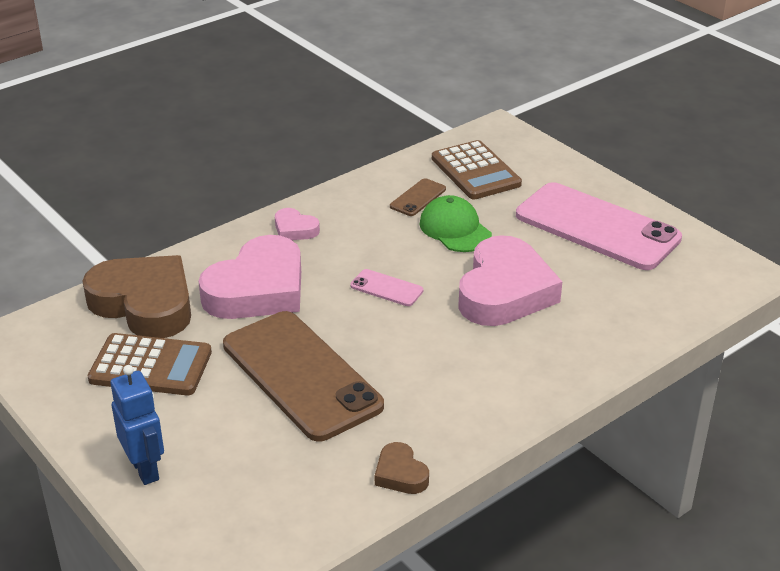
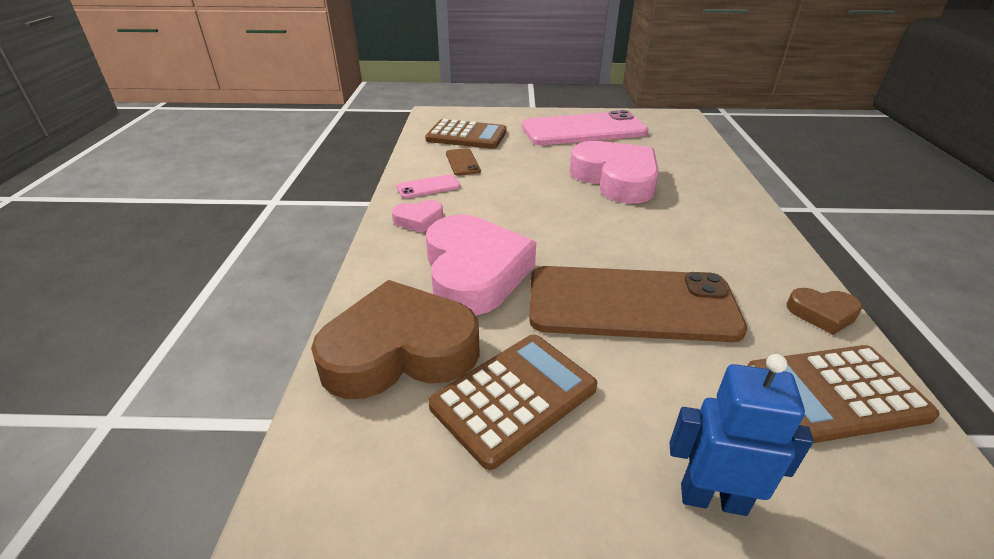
camera: 50 degrees left, 0 degrees up
(297, 499) = (835, 393): none -> brown calculator
(386, 288) = (555, 216): pink phone -> pink phone (428, 187)
(455, 229) = (519, 166): green cap -> none

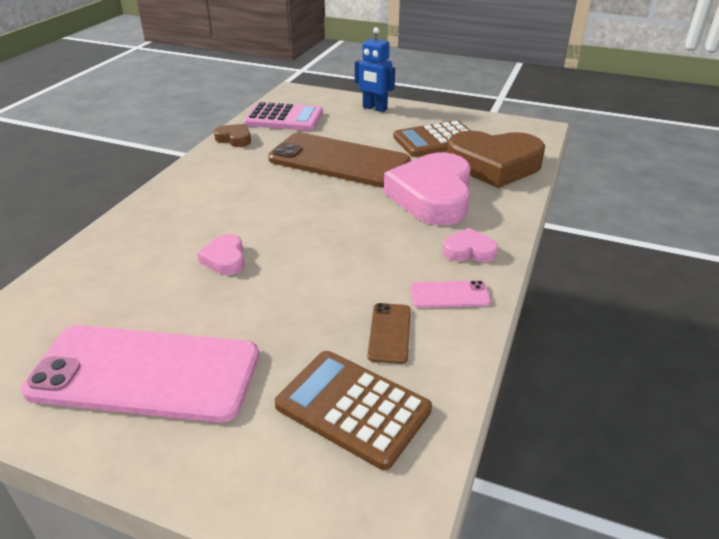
camera: 160 degrees left, 0 degrees up
(616, 179) = (225, 259): pink heart -> pink heart, size x0.45
(835, 393) = (284, 118): brown calculator -> pink calculator

